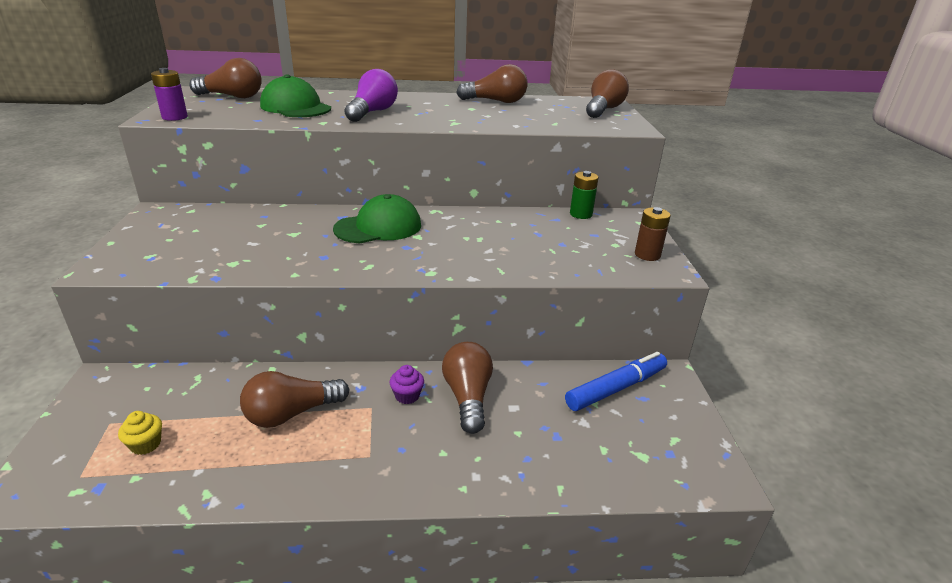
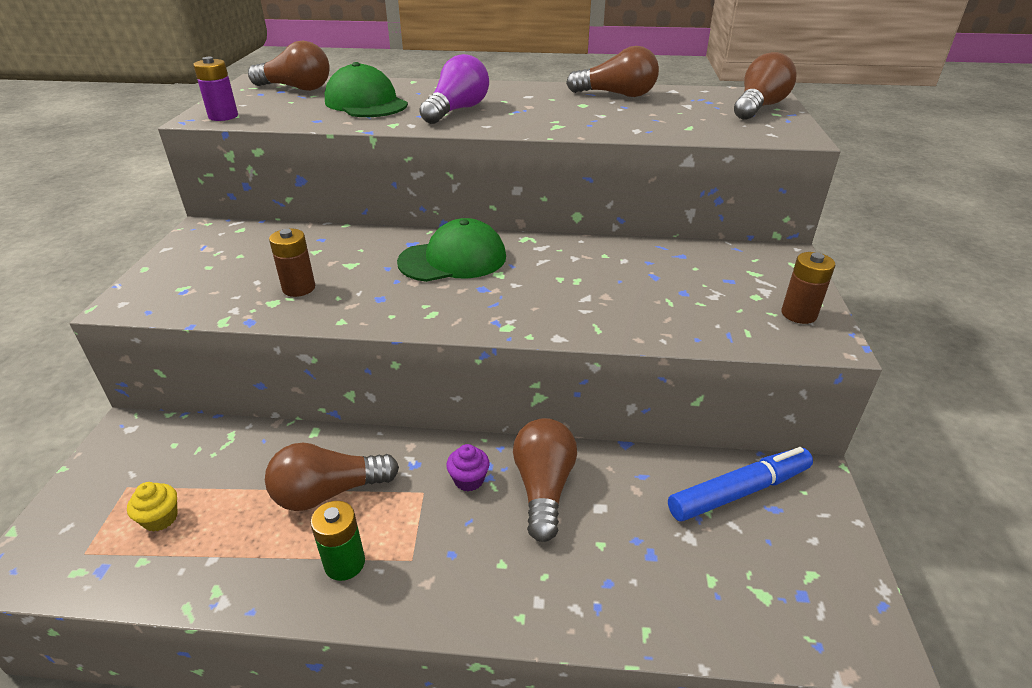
camera: 10 degrees right, 5 degrees up
(253, 252) = (299, 288): none -> brown battery
(581, 214) = (715, 249): green battery -> green battery (344, 563)

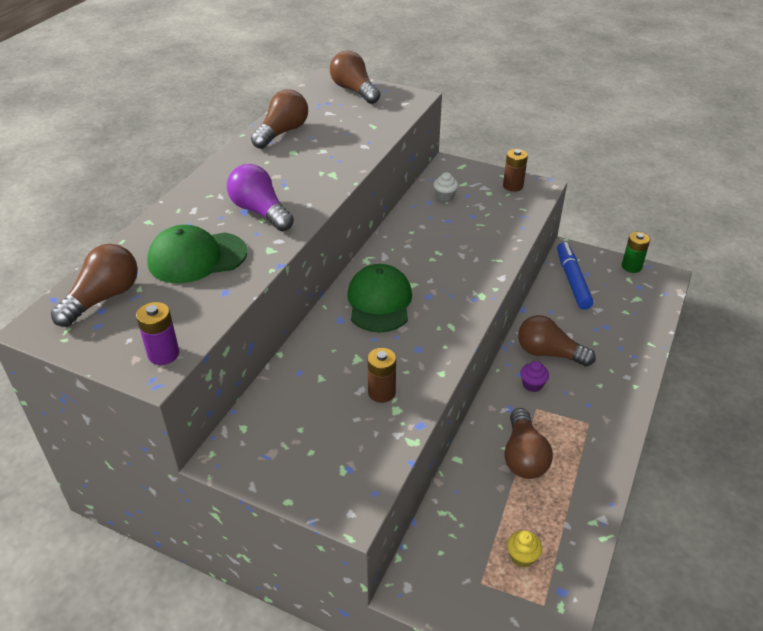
camera: 70 degrees left, 5 degrees up
(344, 563) = (585, 454): green battery -> green battery (631, 267)
(706, 264) = (445, 196): none -> white cupcake

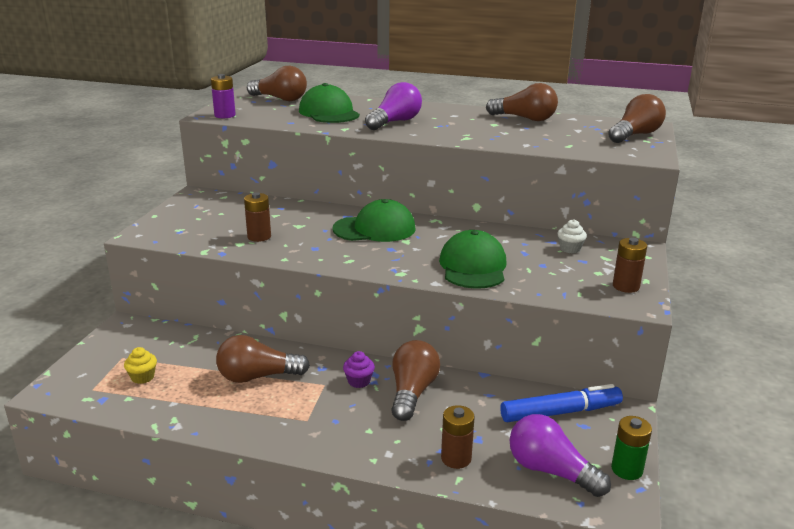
camera: 80 degrees right, 15 degrees down
(473, 252) = (473, 266): none -> green cap
(629, 341) = (456, 458): none -> brown battery
(637, 299) = (550, 471): none -> purple light bulb

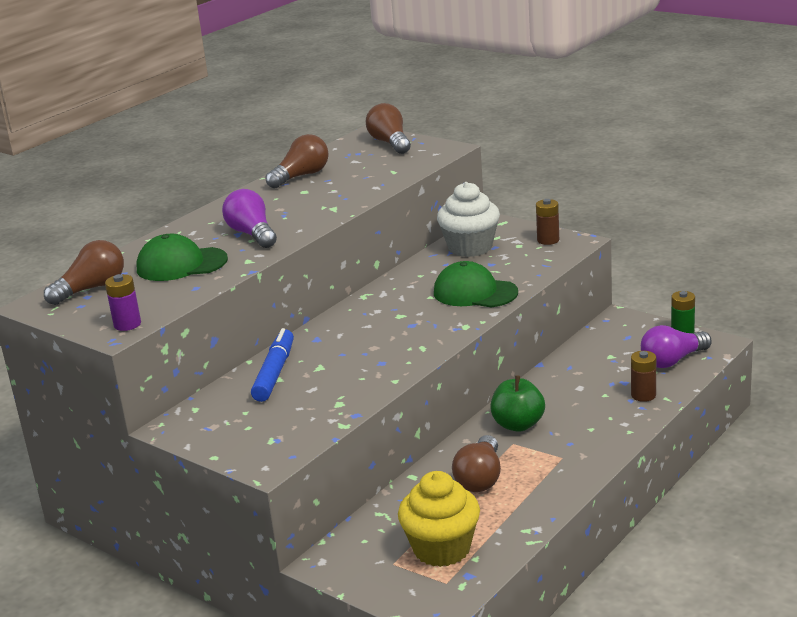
camera: 65 degrees left, 0 degrees up
(143, 377) = (442, 549): yellow cupcake -> yellow cupcake, size x2.36
(259, 237) = (331, 391): brown battery -> none
(359, 381) = (518, 425): purple cupcake -> green apple
(374, 229) = (361, 327): green cap -> none
(412, 392) = (548, 401): brown light bulb -> none
(560, 412) = (608, 342): blue marker -> blue marker (275, 373)
(570, 249) = (470, 247): white cupcake -> white cupcake, size x2.36

